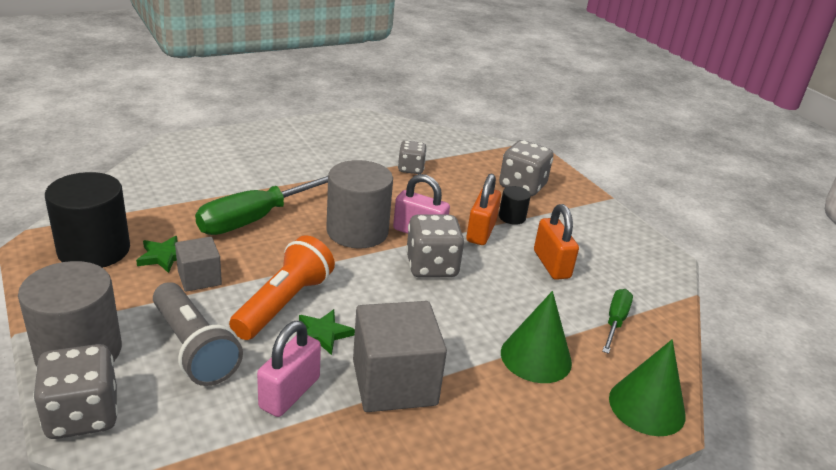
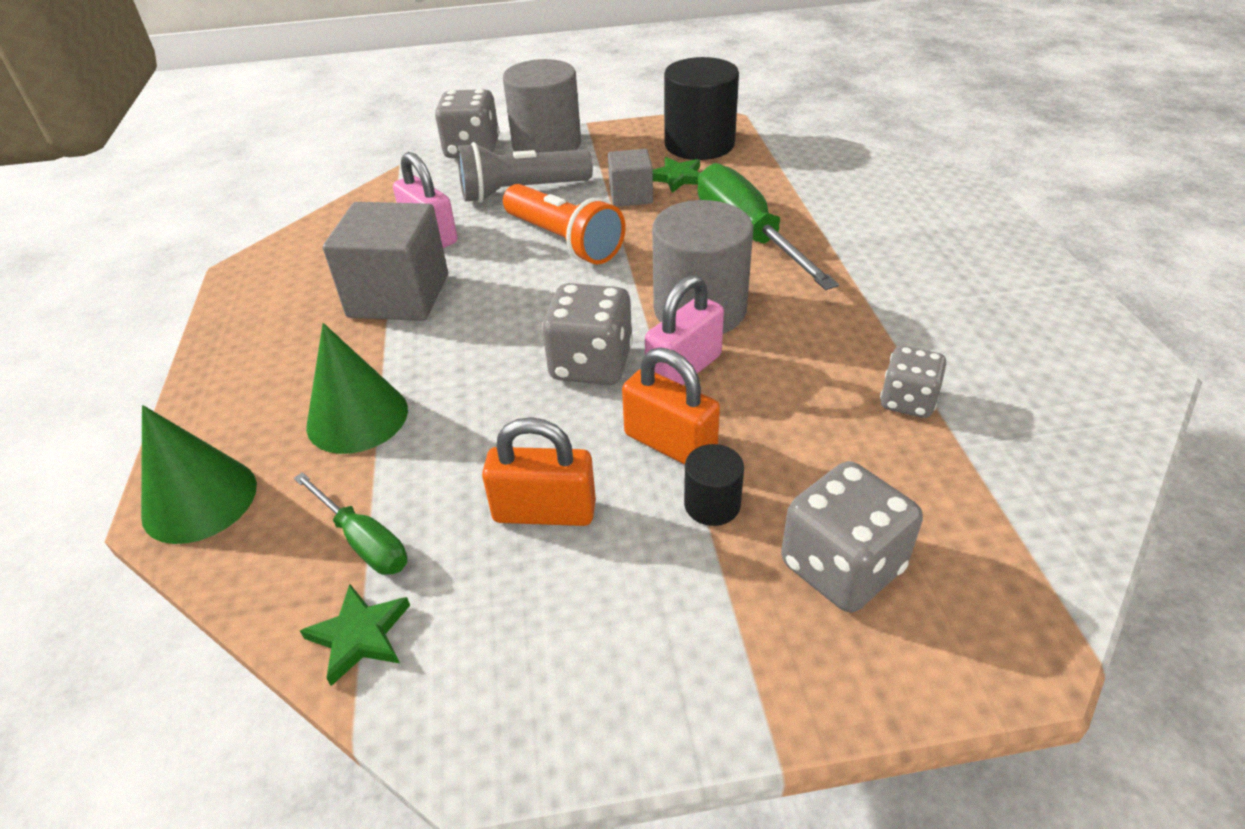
camera: 115 degrees right, 10 degrees up
(323, 334) = (500, 260): green star -> green star (360, 636)

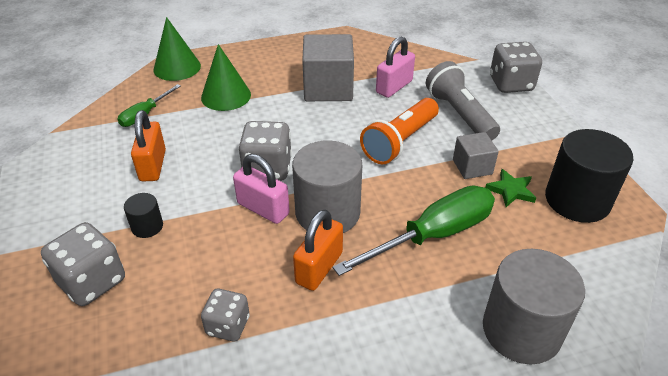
camera: 80 degrees right, 0 degrees up
(360, 636) = (94, 124): green star -> none
(546, 145) = (534, 116): grey cylinder -> grey cylinder (521, 330)
(670, 443) = (196, 207): orange padlock -> orange padlock (319, 268)

